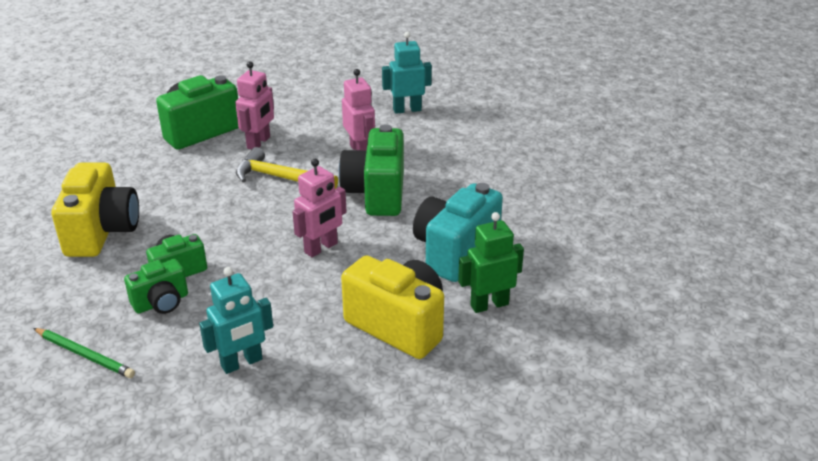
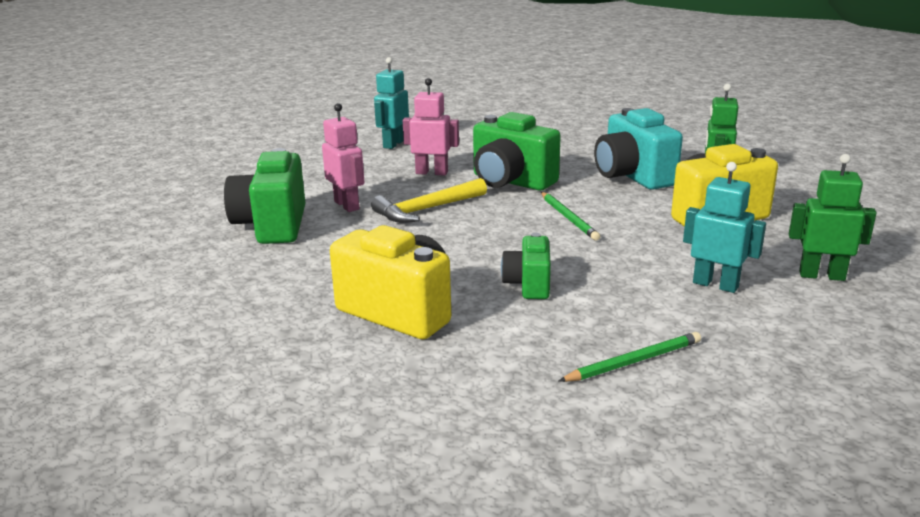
camera: 55 degrees left, 10 degrees down
(161, 303) = (578, 303): green camera -> none
(242, 363) = (715, 285): turquoise robot -> turquoise robot turned 60 degrees counterclockwise
(306, 422) = (821, 275): none -> green robot
(321, 248) = (569, 218): pink robot -> green pencil

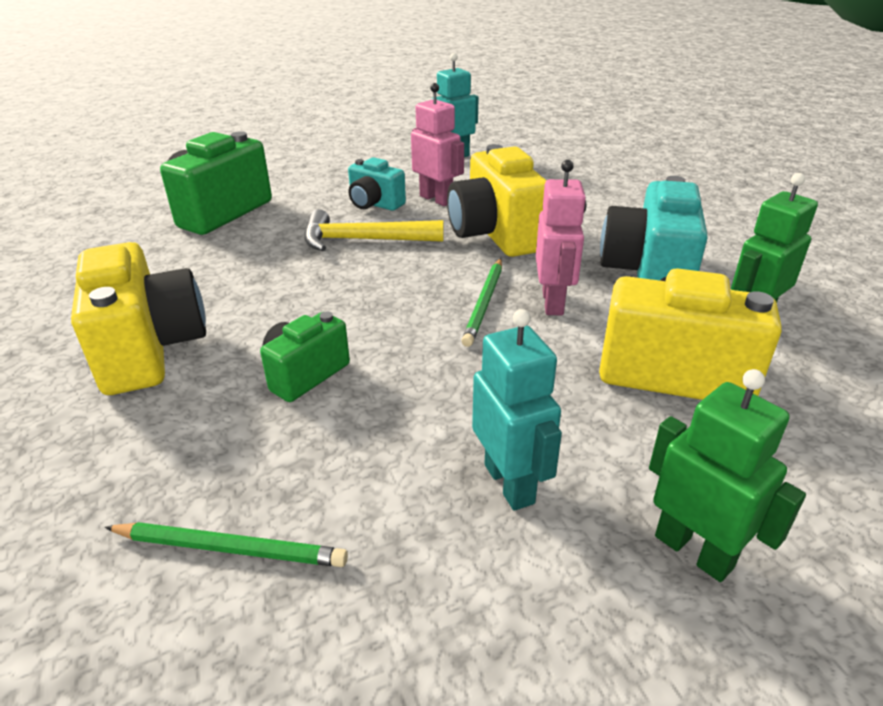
camera: 35 degrees right, 10 degrees up
(347, 205) = (307, 211): pink robot -> pink robot (553, 302)
(391, 187) = (374, 204): none -> turquoise camera
(510, 182) = (496, 235): green camera -> yellow camera

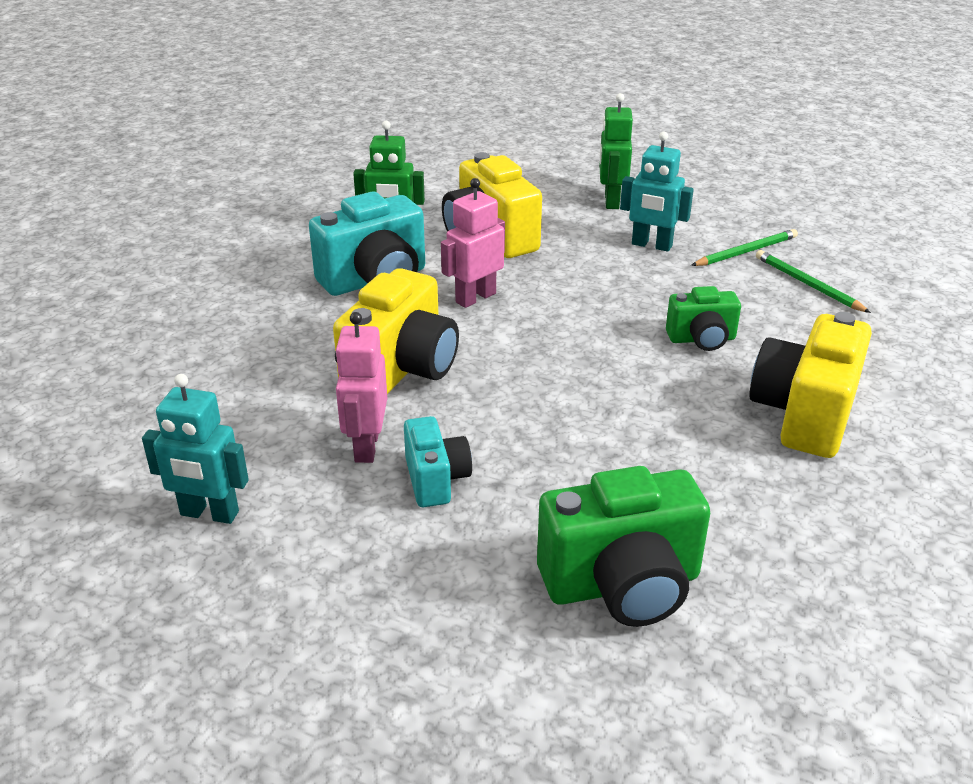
camera: 135 degrees left, 0 degrees up
(364, 240) = (518, 432): yellow hammer -> none
(484, 303) = (519, 321): green pencil -> green pencil (746, 251)
(509, 483) = (651, 245): turquoise robot -> turquoise robot turned 90 degrees counterclockwise

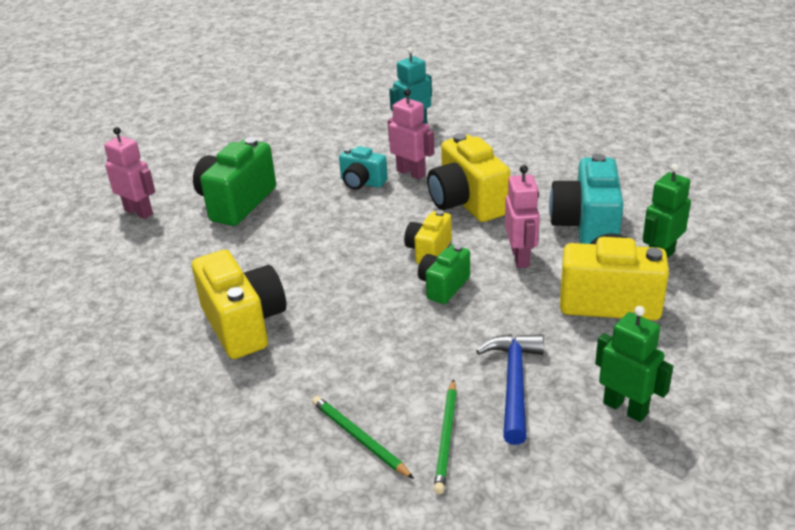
camera: 130 degrees right, 0 degrees up
(530, 355) = (428, 251): none -> yellow camera
(651, 245) = (514, 384): turquoise robot -> blue hammer
(702, 339) = (361, 330): green camera -> green camera (443, 286)
(783, 699) = (139, 212): none -> pink robot
(807, 284) = (359, 438): green pencil -> green pencil turned 135 degrees counterclockwise

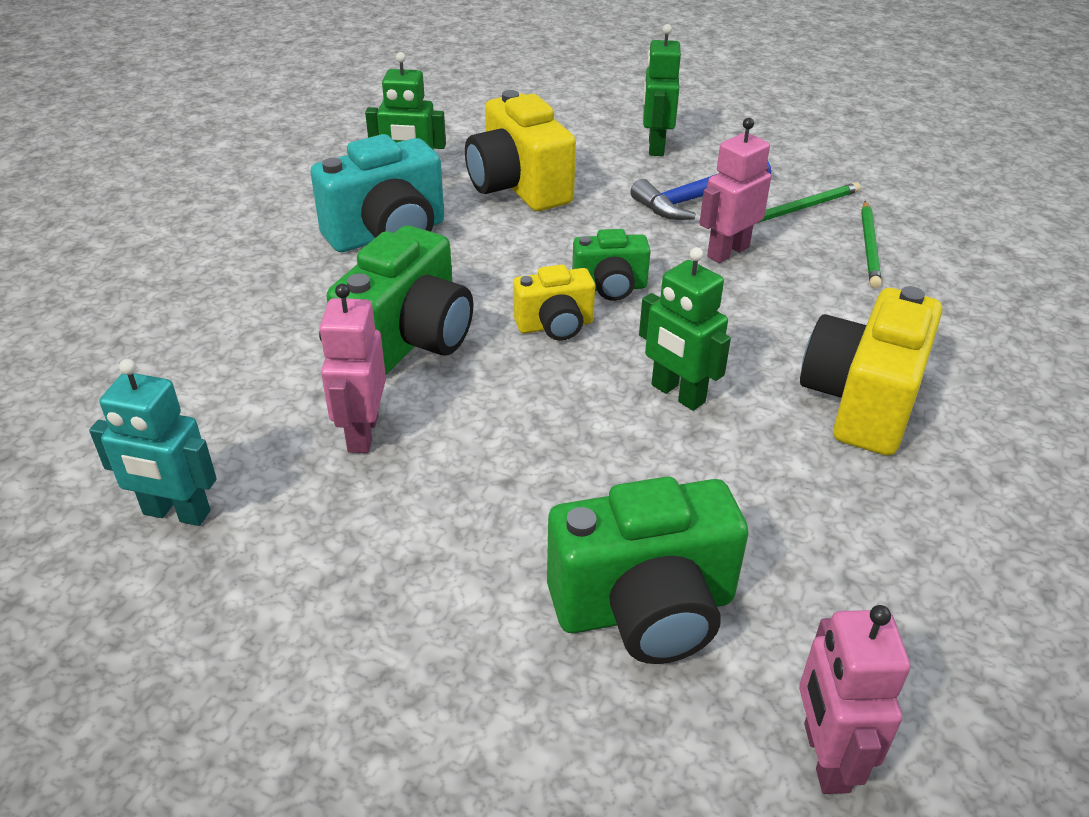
camera: 130 degrees left, 5 degrees up
(328, 266) = (677, 394): none -> green robot
(362, 183) = (439, 475): turquoise camera -> none
(467, 203) = (409, 340): yellow camera -> green camera
(520, 257) = (498, 257): pink robot -> pink robot (727, 252)

